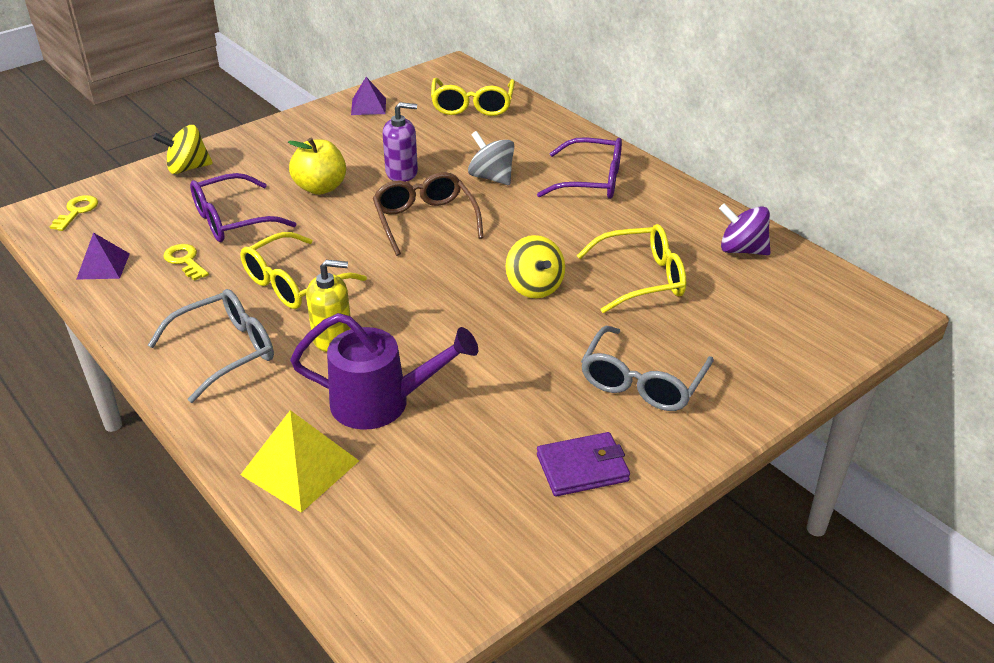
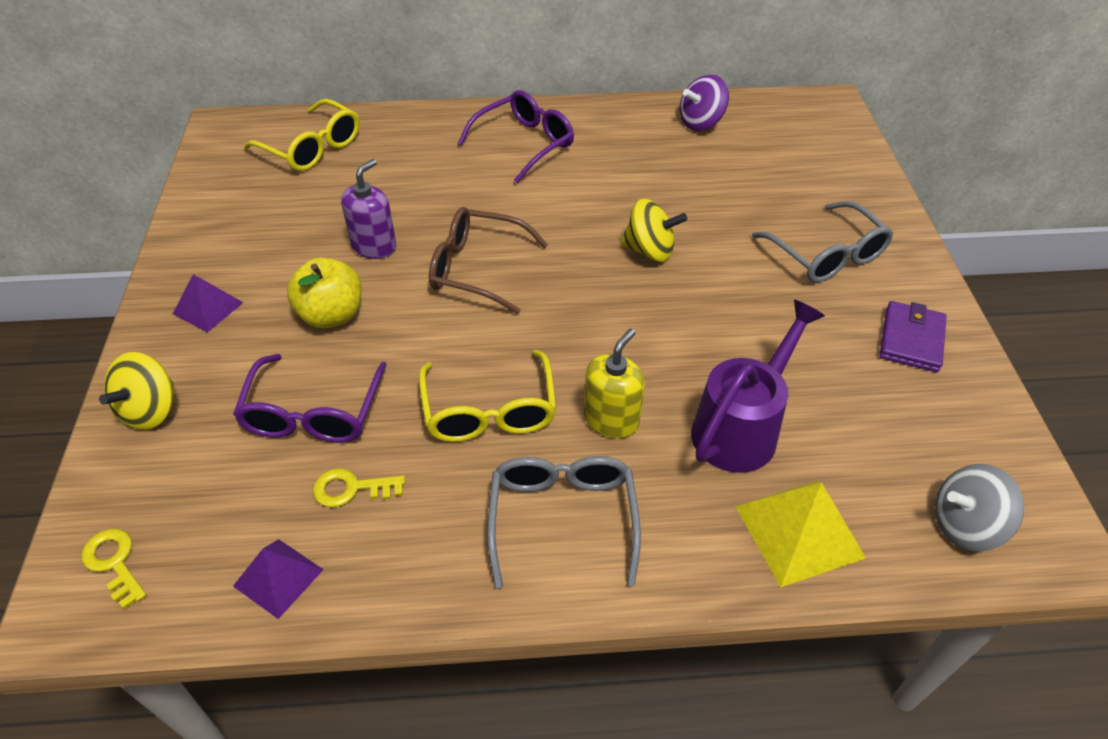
camera: 55 degrees left, 10 degrees up
(368, 106) = (216, 212): purple pyramid -> purple pyramid (208, 308)
(491, 177) = (452, 195): grey spinning top -> grey spinning top (965, 525)
(641, 279) = (692, 189): yellow glasses -> none

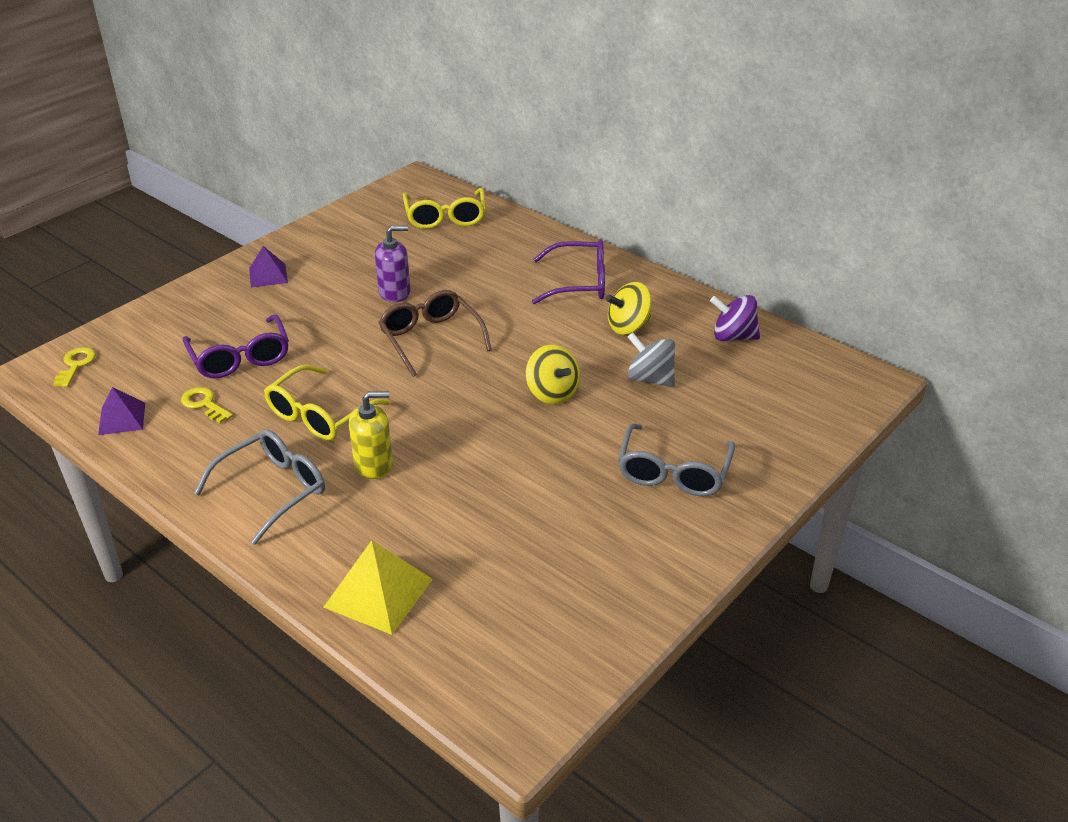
camera: 45 degrees right, 10 degrees down
(150, 410) = (177, 308): yellow spinning top -> yellow spinning top (628, 326)
(313, 412) = (240, 357): purple glasses -> purple glasses turned 75 degrees counterclockwise
(331, 315) = (318, 315): yellow apple -> none
(742, 426) = (439, 521): purple watering can -> none
(911, 339) = (639, 559): purple wallet -> none
(965, 525) = (480, 670): grey spinning top -> grey spinning top (650, 379)

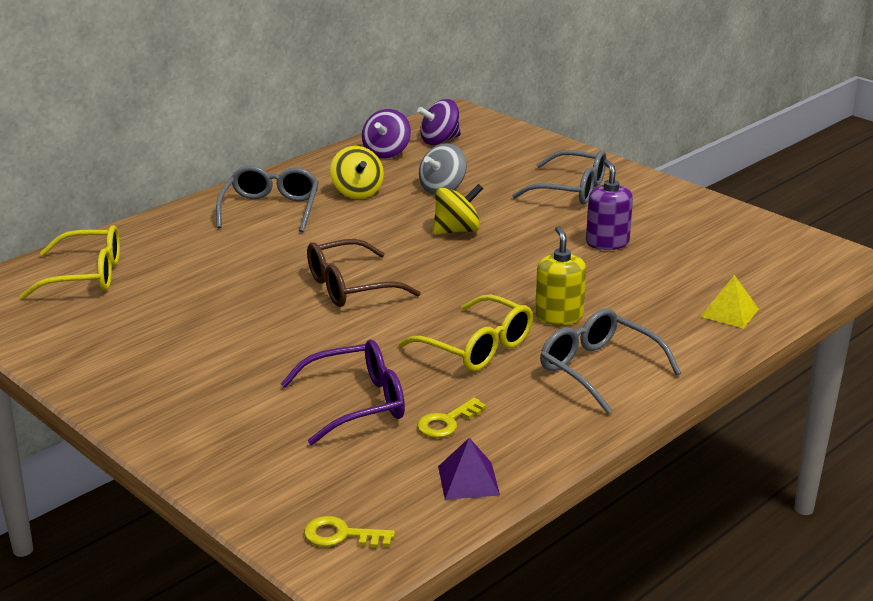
camera: 85 degrees left, 10 degrees down
(268, 275) = (168, 394): purple pyramid -> none
(378, 593) = (729, 312): yellow pyramid -> yellow pyramid, size x0.64
(394, 292) = (247, 307): purple soap dispenser -> purple soap dispenser (607, 243)
(578, 283) = (270, 209): purple glasses -> grey glasses
(780, 370) = (439, 141): none -> purple spinning top

